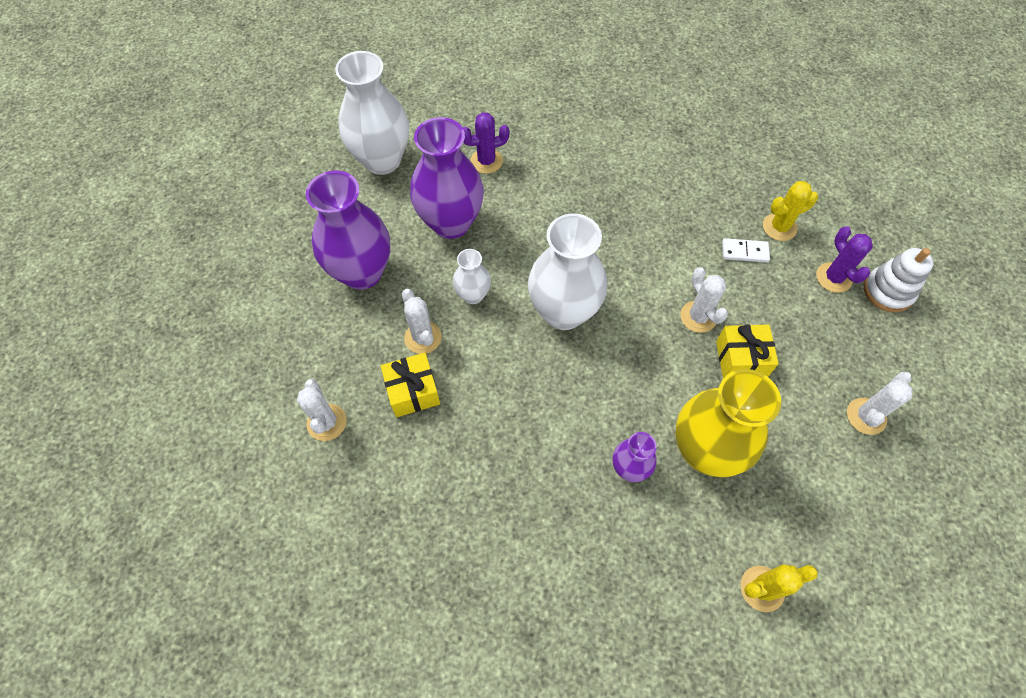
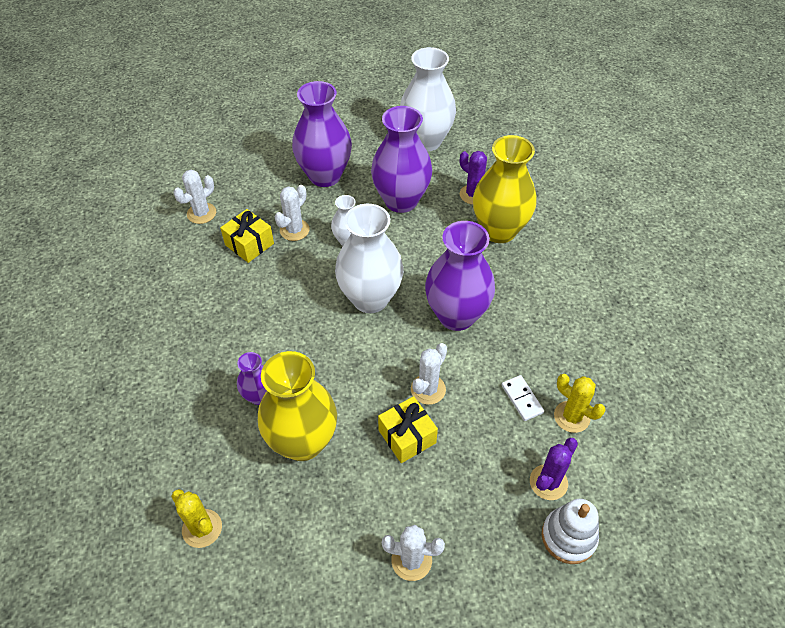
camera: 60 degrees right, 10 degrees down
(546, 166) = (499, 230): none -> yellow vase
(627, 252) = (456, 315): none -> purple vase

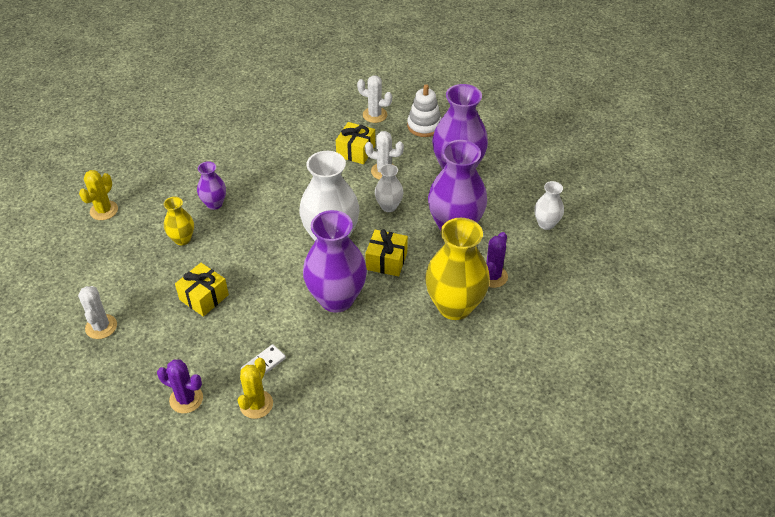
camera: 70 degrees right, 5 degrees down
(303, 442) = (182, 239): yellow vase -> yellow vase, size x0.51
(422, 263) = (386, 261): none -> yellow gift
(426, 141) = (546, 224): white vase -> white vase, size x0.51
(428, 389) = (252, 299): white cactus -> none
(568, 537) = (139, 422): white stacking toy -> white stacking toy (424, 126)

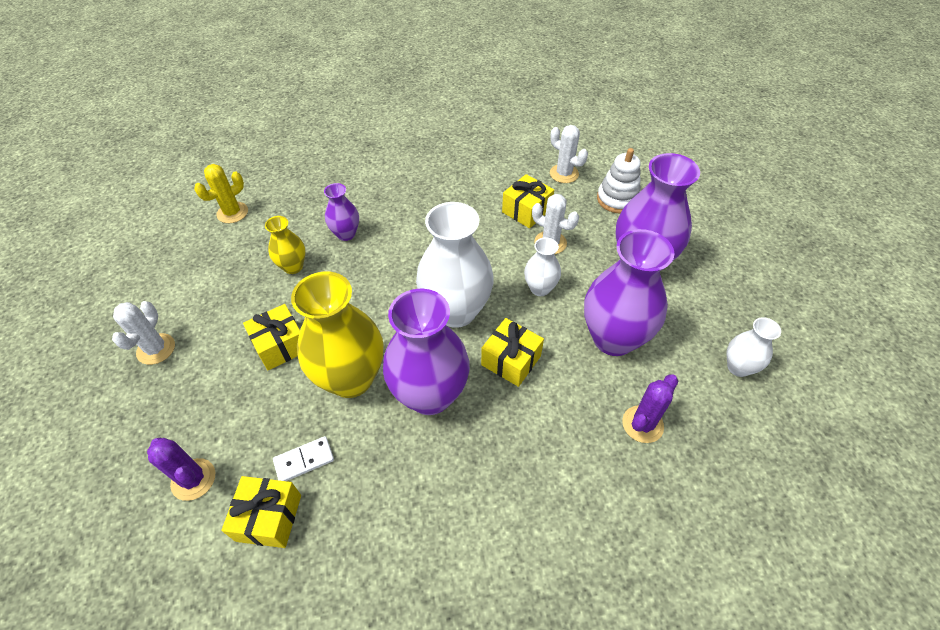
camera: 20 degrees right, 5 degrees up
(256, 404) = (269, 517): yellow cactus -> yellow gift
(454, 306) = (576, 454): yellow vase -> yellow vase (351, 378)

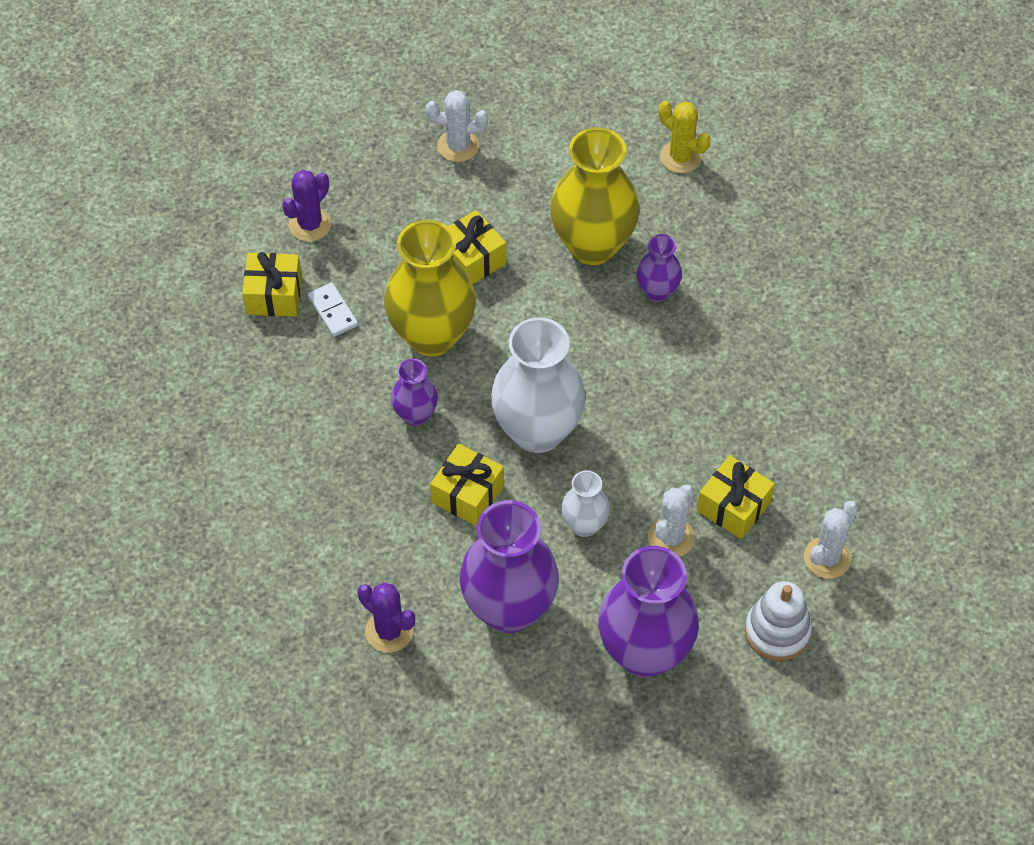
camera: 85 degrees right, 5 degrees up
(293, 266) = (592, 245): yellow vase -> yellow vase, size x1.97
(430, 395) = (415, 414): purple vase -> purple vase, size x0.51
(738, 367) = (475, 750): white vase -> none

